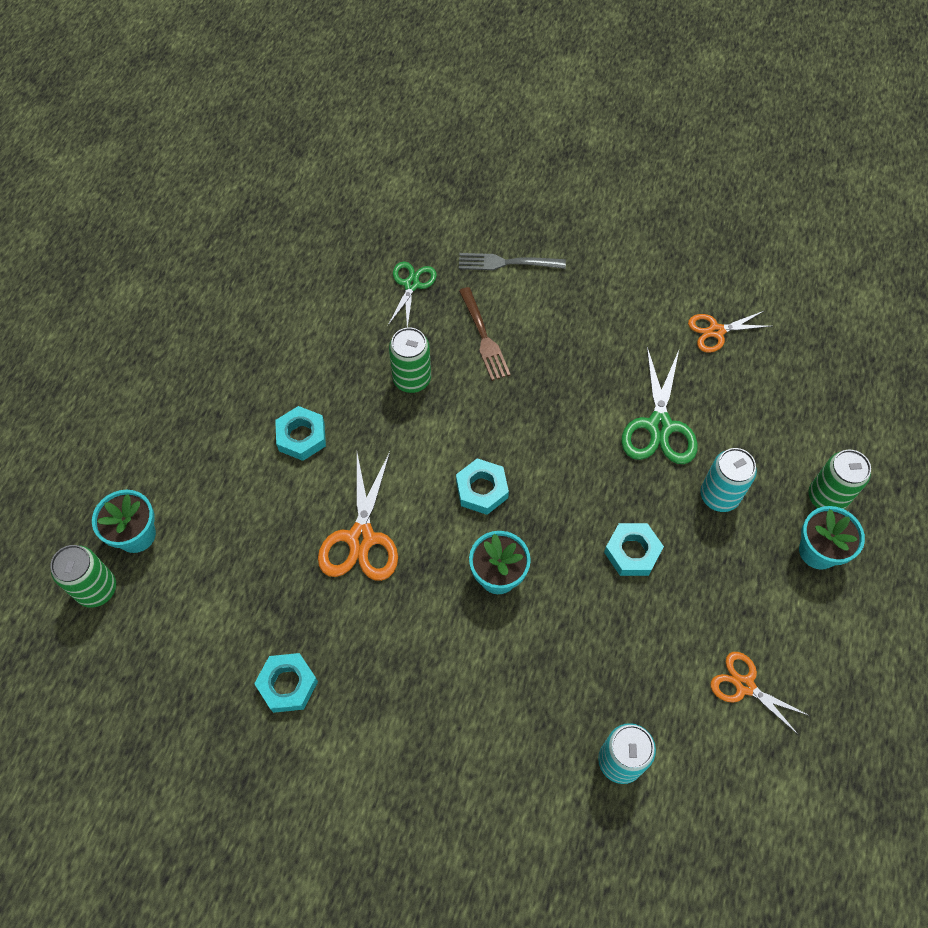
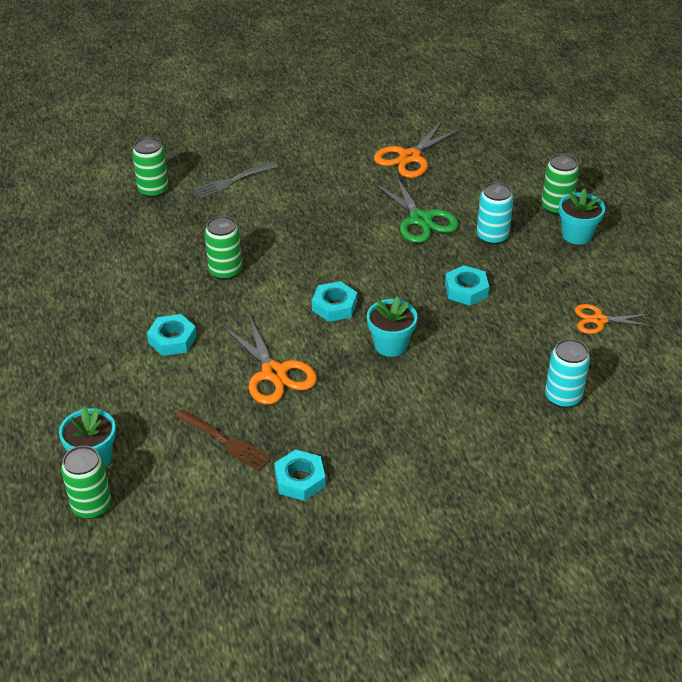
camera: 35 degrees left, 20 degrees down
(411, 284) = (174, 221): green scissors -> none
(421, 232) = (153, 190): none -> green can
(484, 337) = (255, 226): brown fork -> brown fork (225, 441)
(716, 331) = (409, 157): orange scissors -> orange scissors, size x1.57

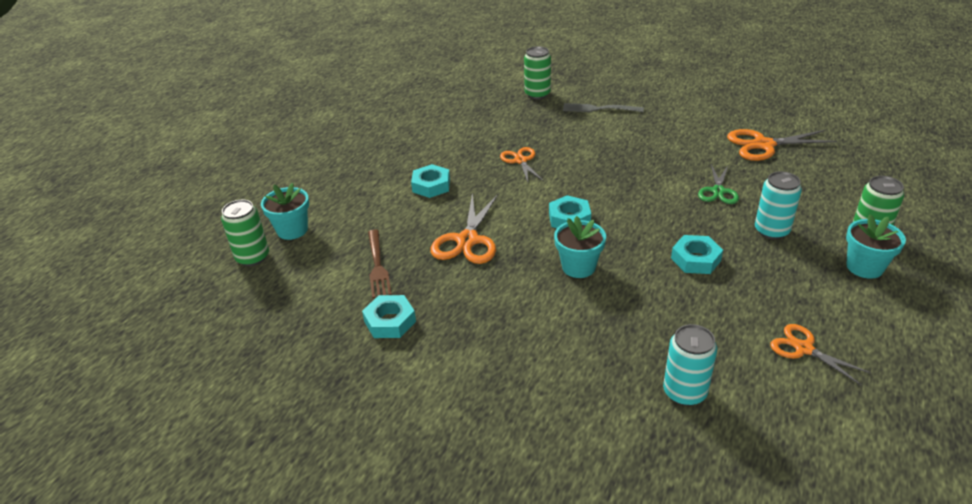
camera: 45 degrees right, 5 degrees down
(225, 271) = (520, 160): green can -> orange scissors
(420, 220) = (718, 191): green scissors -> green scissors, size x0.64

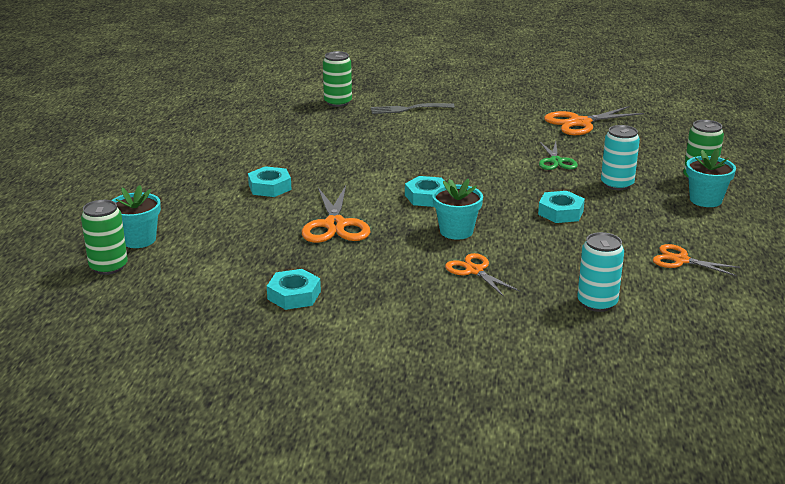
camera: 20 degrees left, 10 degrees down
(377, 266) = (253, 256): brown fork -> none
(520, 160) = (352, 157): orange scissors -> orange scissors (474, 270)

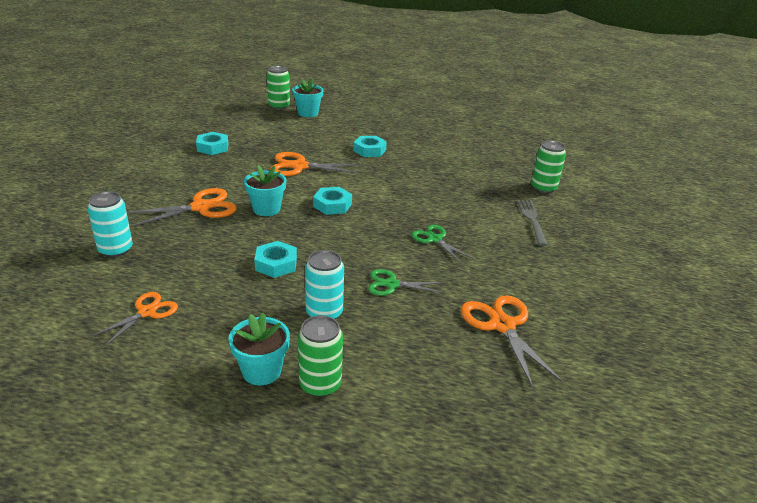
camera: 95 degrees right, 5 degrees up
(469, 147) = (435, 239): none -> green scissors
(474, 270) = (201, 207): orange scissors -> orange scissors, size x1.57

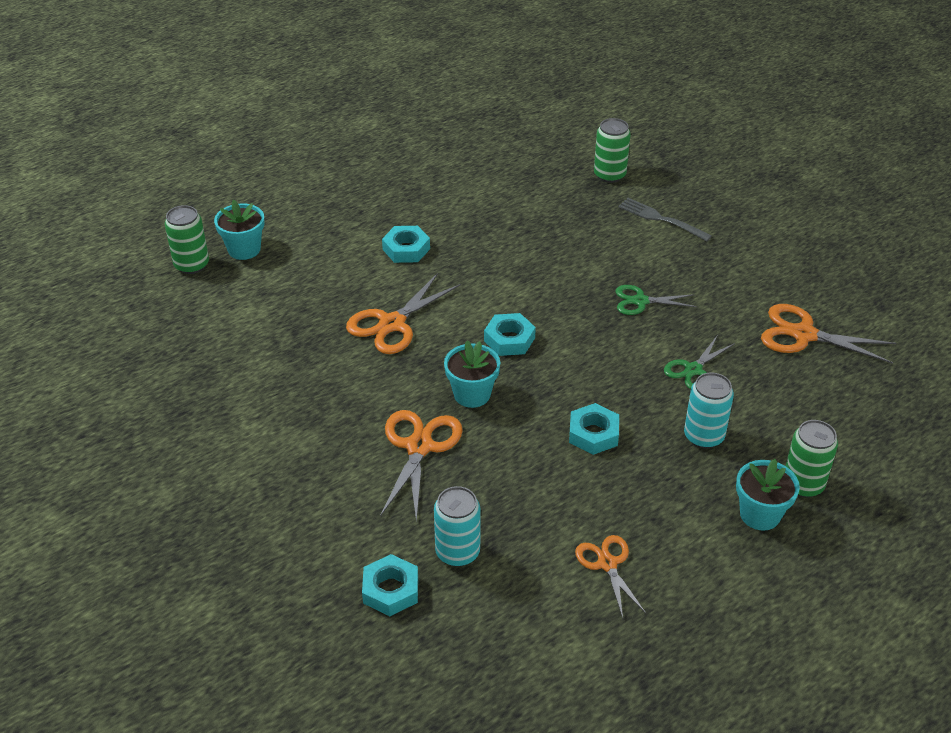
camera: 50 degrees left, 10 degrees up
(213, 147) = (261, 377): turquoise nut -> turquoise nut (391, 590)

